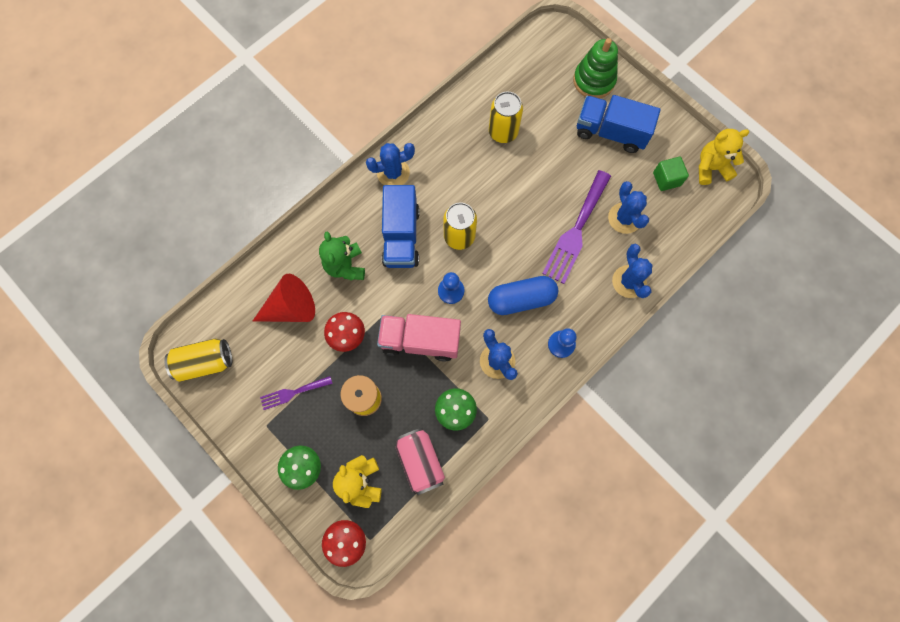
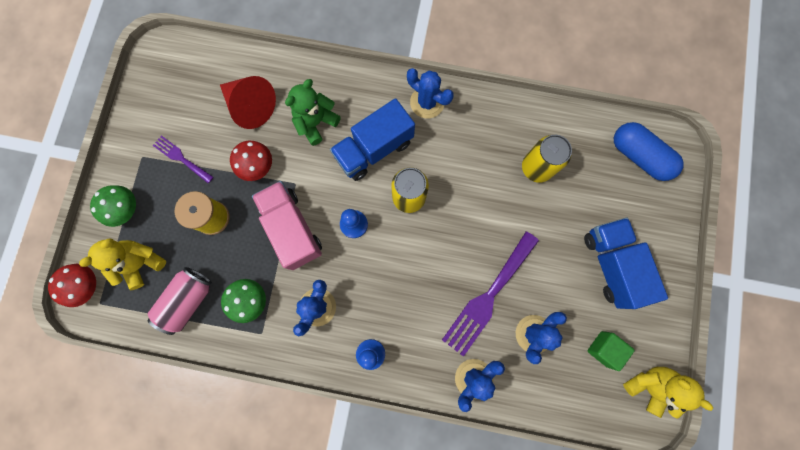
camera: 55 degrees right, 5 degrees up
(205, 362) = (163, 74): yellow can -> none
(521, 299) = (388, 290): blue capsule -> blue capsule (639, 156)
(576, 231) = (488, 297): purple fork -> purple fork turned 45 degrees counterclockwise
(594, 81) = (653, 215): green stacking toy -> none

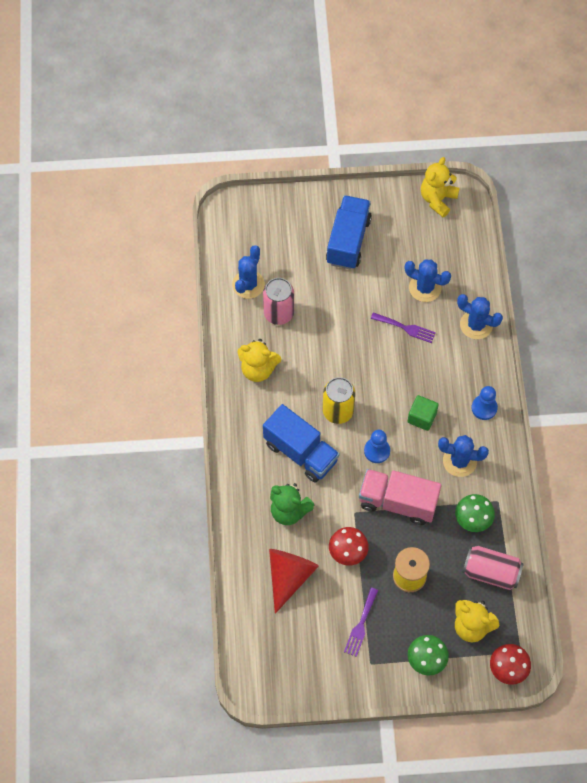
camera: 105 degrees left, 15 degrees down
(292, 229) = (398, 502): pink truck -> pink truck turned 60 degrees clockwise
(427, 102) = (241, 418): blue cactus -> blue cactus (248, 284)
(476, 131) = (258, 369): none -> yellow teddy bear
(488, 297) = (406, 328): purple fork -> purple fork, size x0.54
(536, 168) = (279, 313): yellow can -> pink can
(604, 349) = (419, 235): green cube -> green cube (422, 417)
(611, 265) = (348, 241): blue truck -> blue truck turned 135 degrees clockwise
(639, 156) = (244, 235): blue capsule -> none

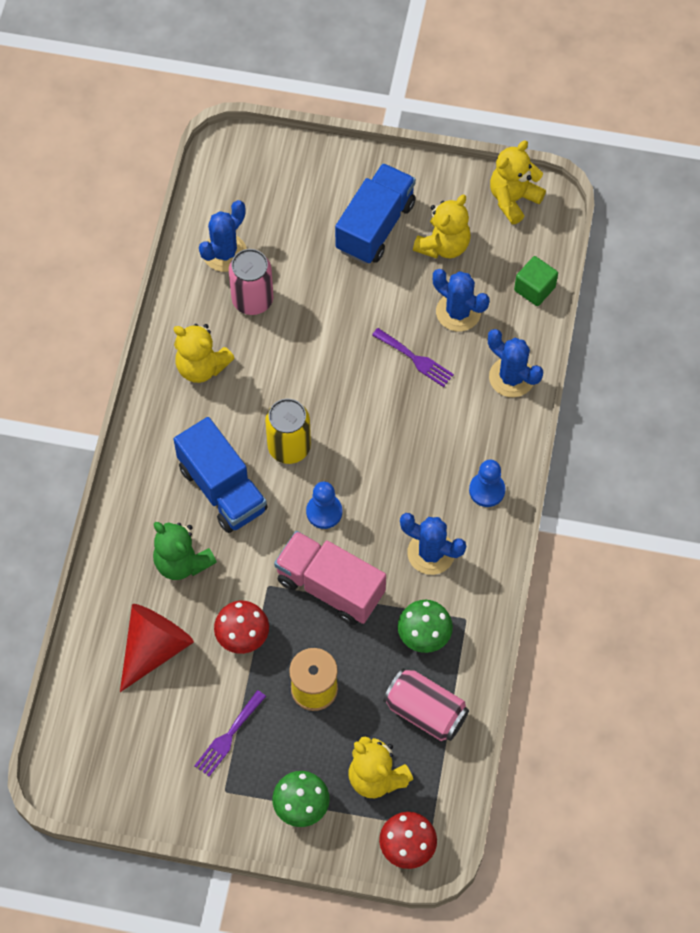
camera: 15 degrees right, 0 degrees up
(400, 243) = (443, 245): none -> yellow teddy bear
(422, 417) = (398, 482): green cube -> green cube (534, 289)

